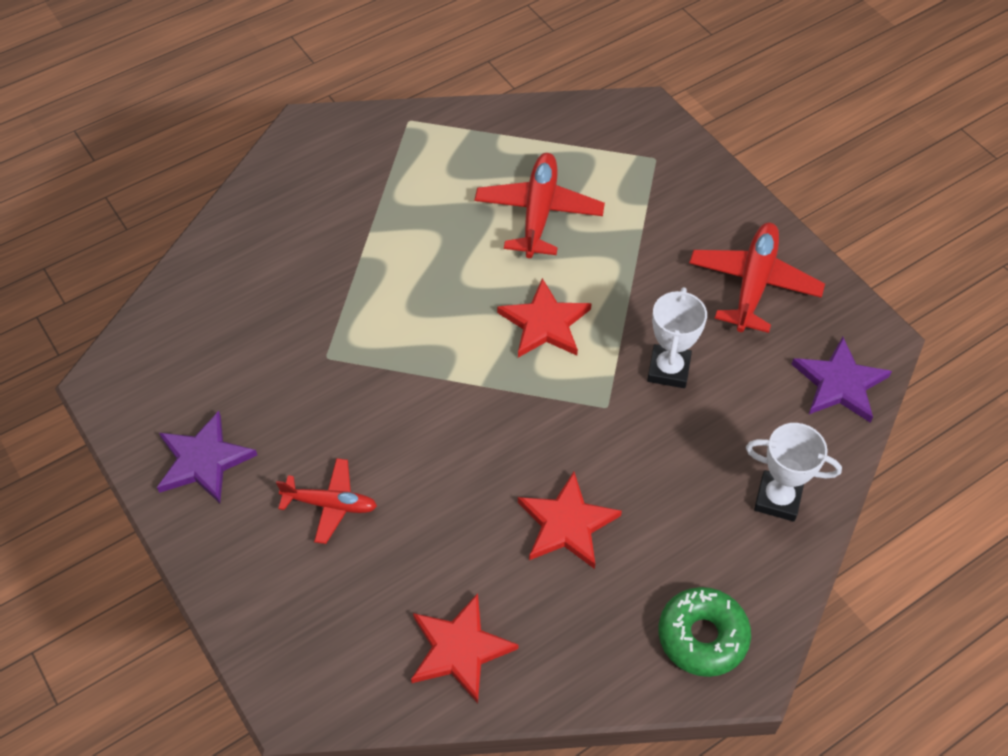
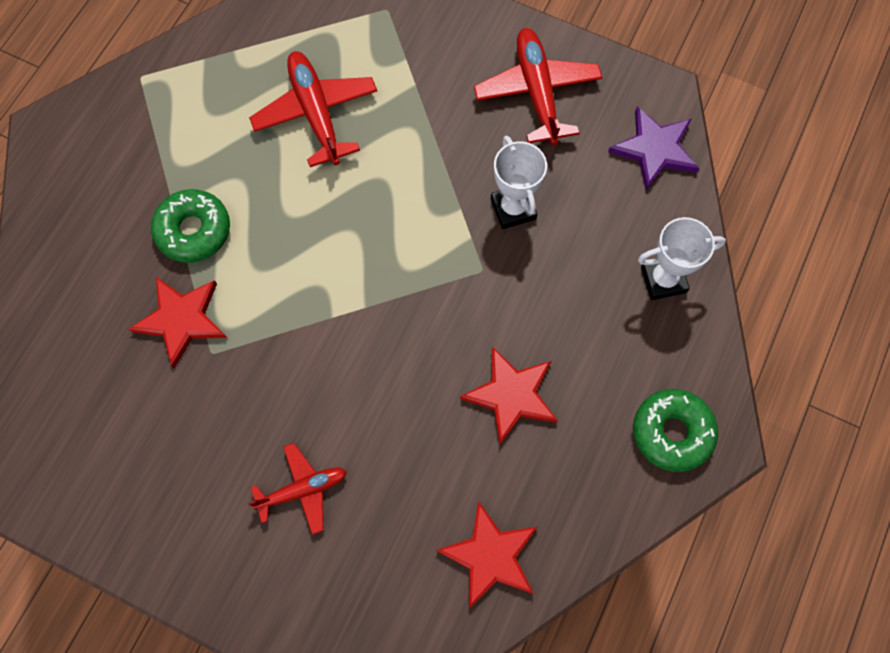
camera: 30 degrees left, 15 degrees up
(203, 460) = (162, 513): purple star -> none
(375, 256) = (194, 230): none -> green donut
(544, 323) = (384, 219): red star -> red star (181, 320)

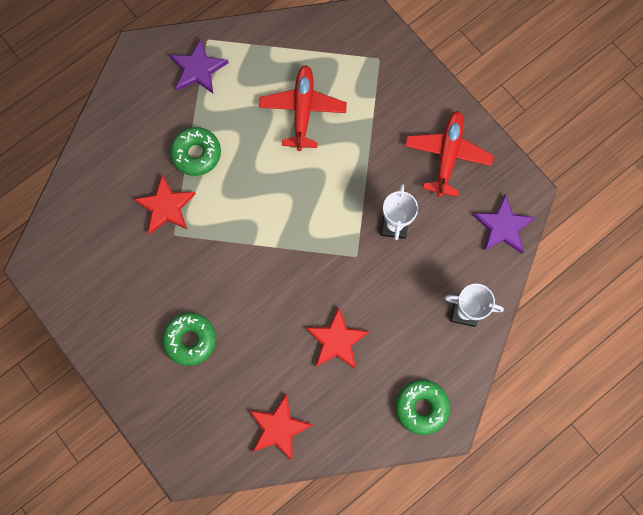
camera: 25 degrees right, 5 degrees up
(144, 119) = (198, 69): none -> purple star
(303, 490) = (190, 340): red plane -> green donut

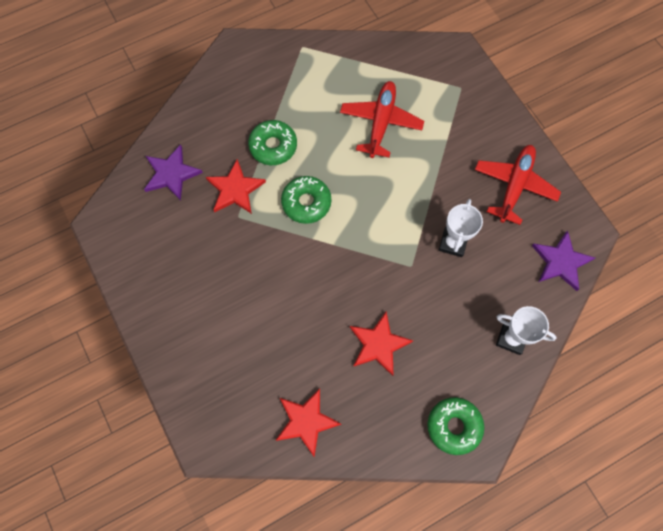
camera: 10 degrees right, 5 degrees down
(190, 340) = (234, 319): green donut -> green donut (306, 202)
(198, 69) = (289, 71): purple star -> purple star (171, 174)

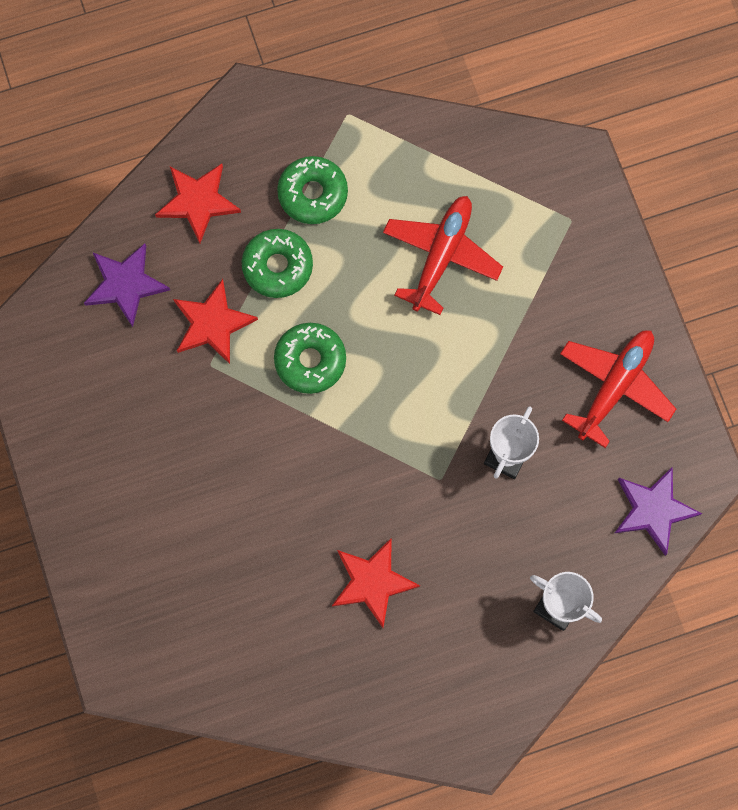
camera: 10 degrees right, 5 degrees up
(306, 421) = (255, 668): red star -> red star (198, 201)
(454, 426) = (451, 710): green donut -> green donut (313, 194)

